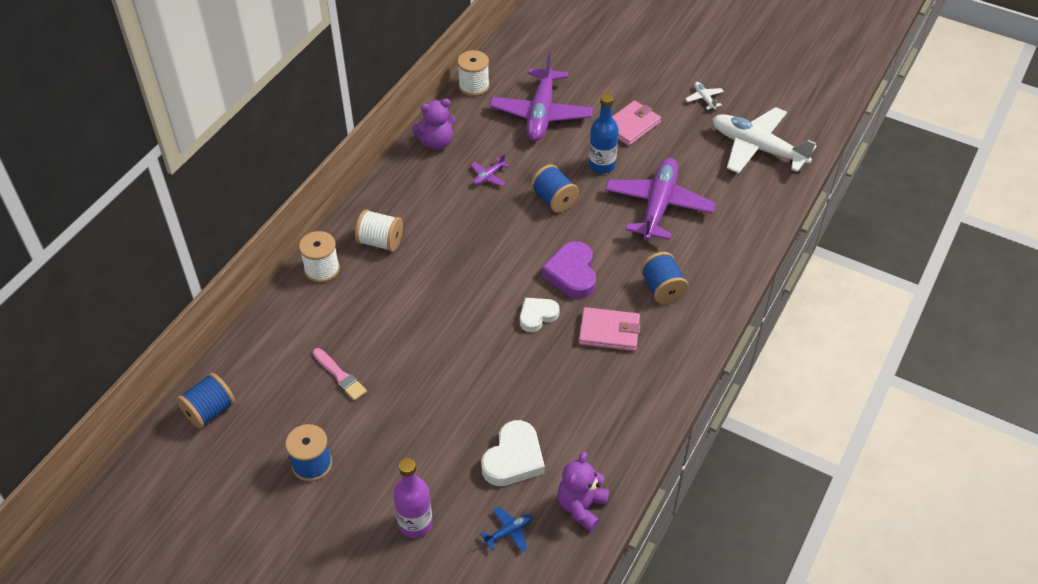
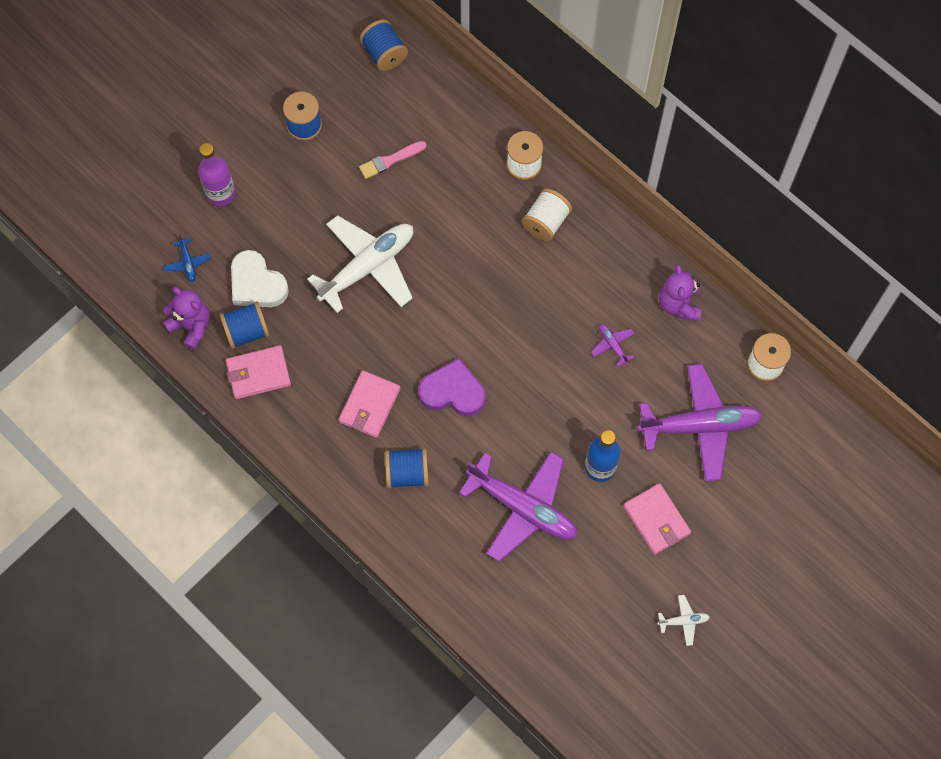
camera: 105 degrees right, 20 degrees up
(537, 316) = (408, 345): white heart -> none
(541, 114) = (700, 426): purple plane -> purple plane turned 150 degrees clockwise
(554, 200) = (560, 402): blue spool -> blue spool (246, 331)
(611, 430) = (258, 373): none -> pink wallet
(757, 148) = (584, 651): white plane -> white plane (368, 266)

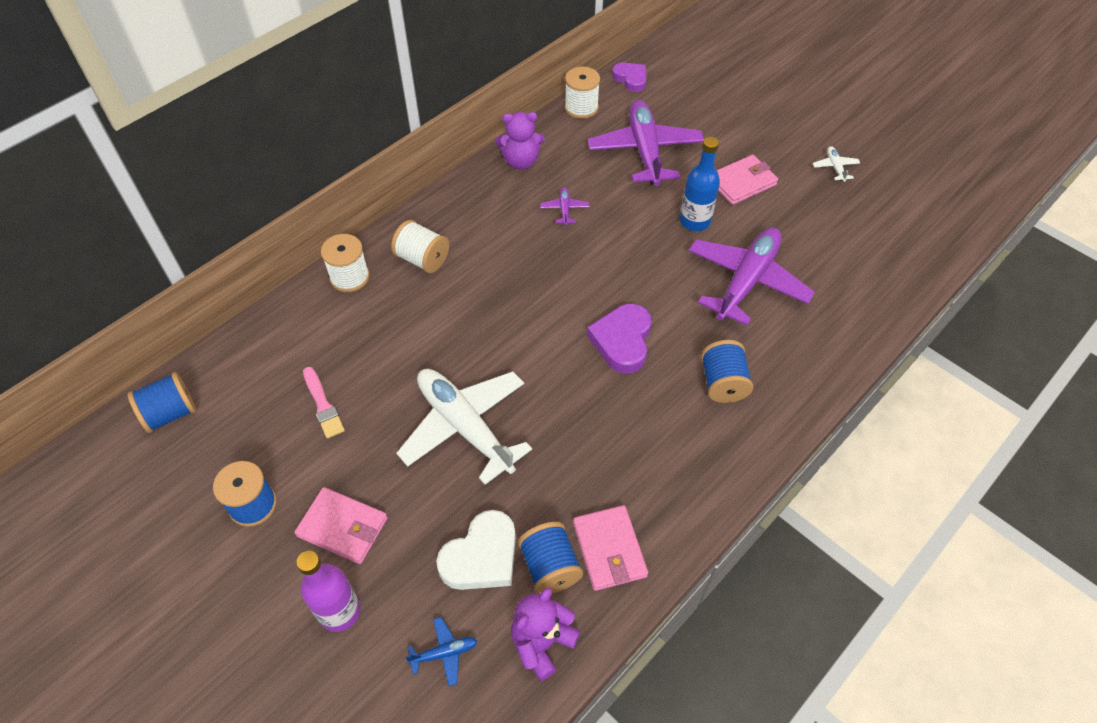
camera: 90 degrees left, 15 degrees down
(369, 405) = (644, 422): pink wallet -> pink wallet (342, 527)
(612, 345) = (564, 209): purple plane -> purple plane turned 120 degrees clockwise
(818, 418) = (630, 79): none -> purple heart

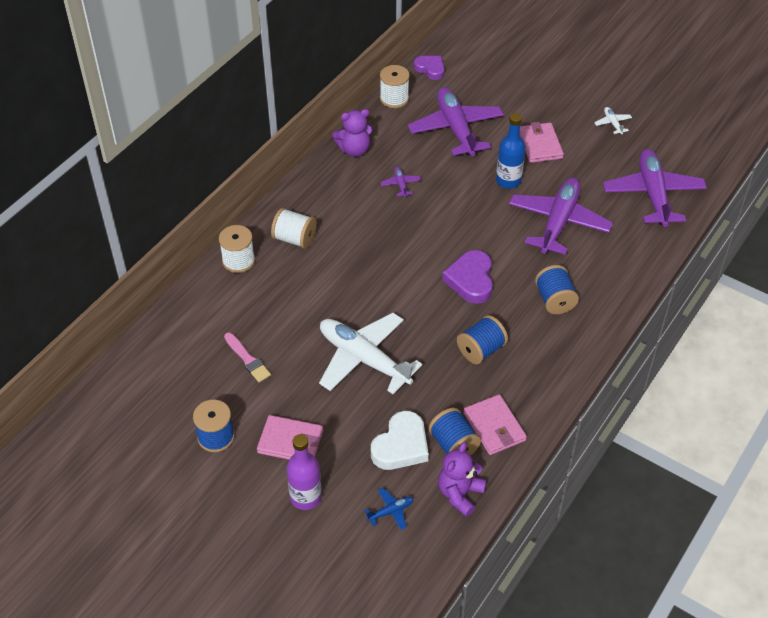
camera: 10 degrees left, 5 degrees down
(170, 413) = (127, 382): blue spool -> blue spool (481, 350)
(742, 182) = (540, 145): pink wallet -> pink wallet turned 60 degrees counterclockwise
(871, 261) = (653, 194): none -> purple plane

